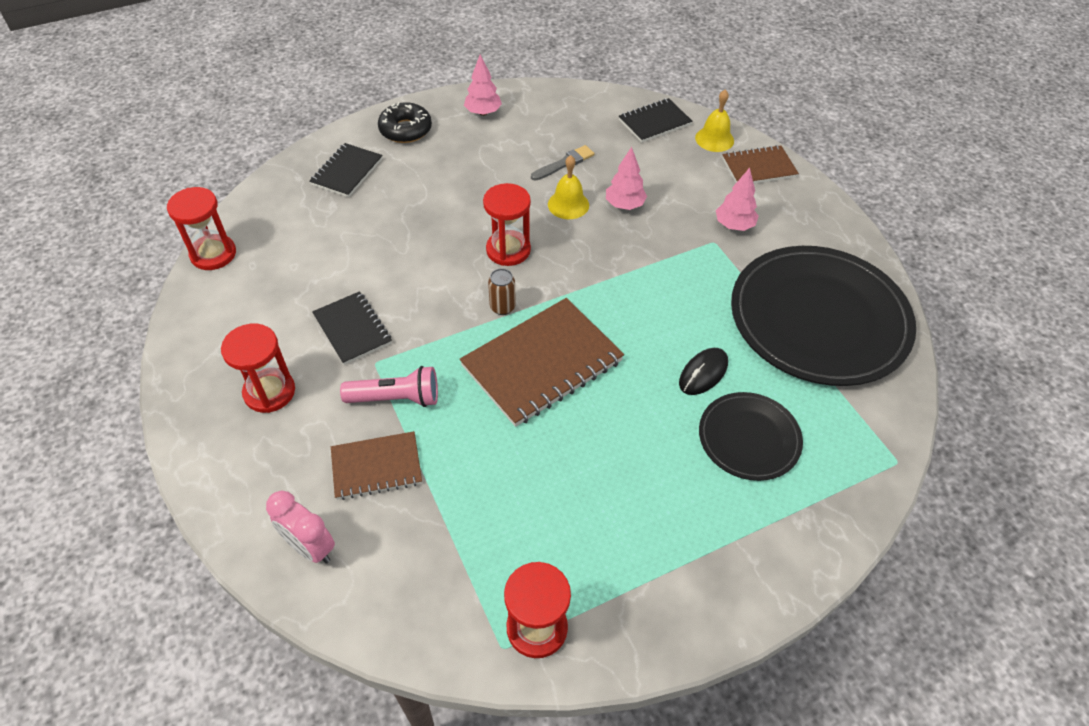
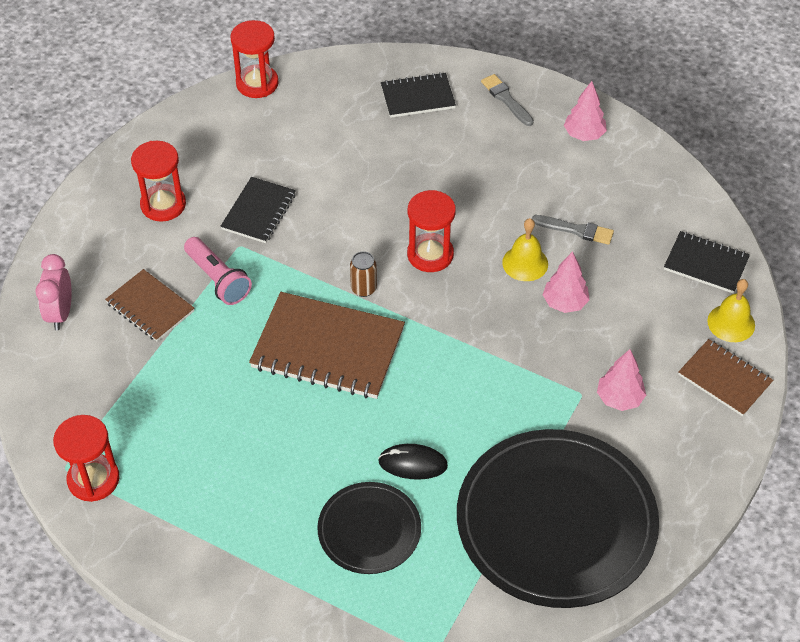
camera: 55 degrees right, 0 degrees up
(405, 130) = (506, 99): black donut -> grey brush

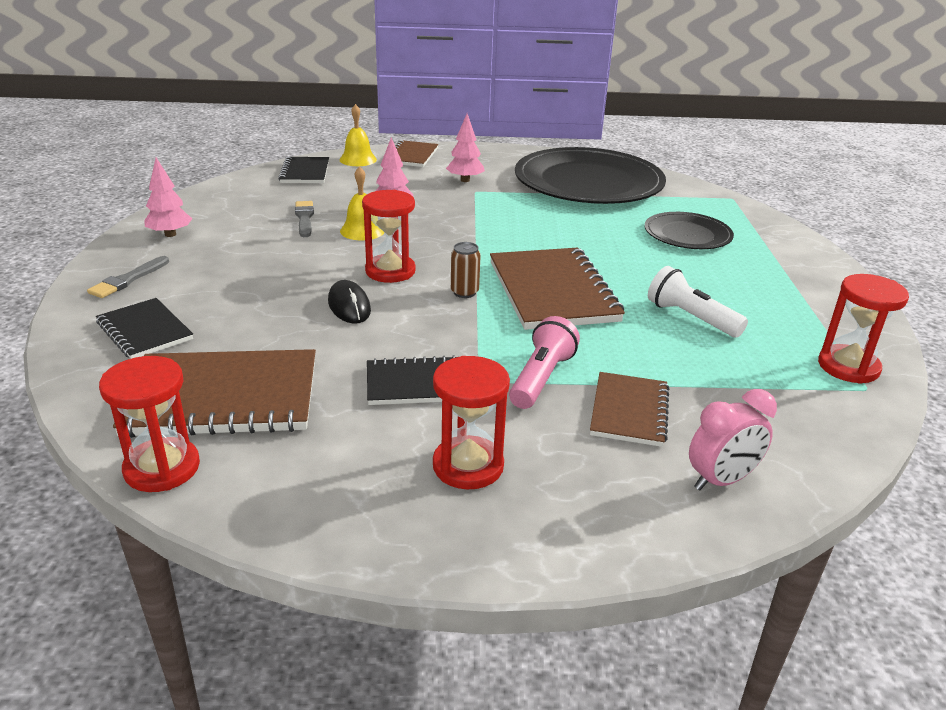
camera: 120 degrees left, 20 degrees down
(226, 421) = (691, 318): none -> white flashlight
(308, 119) = (223, 397): none -> brown notebook
(413, 463) = (612, 232): black mouse -> black mouse (349, 306)

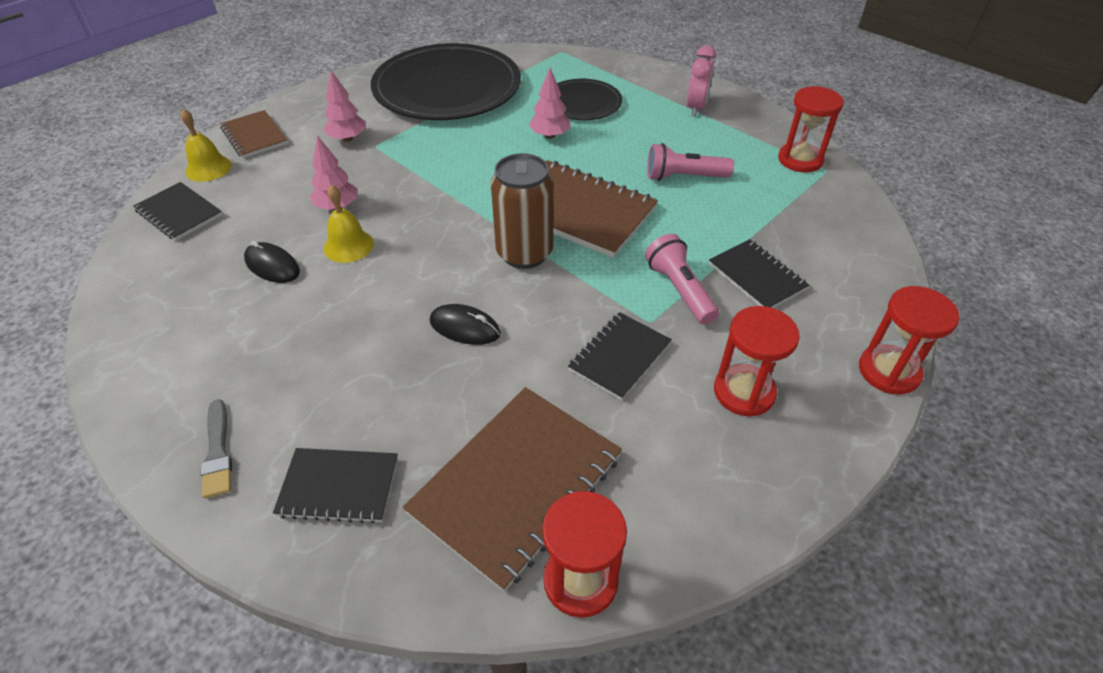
camera: 45 degrees left, 15 degrees up
(170, 234) = (165, 373): pink tree -> pink tree (550, 136)
(304, 218) = (272, 266): grey brush -> black mouse
(390, 271) = (440, 271): red hourglass -> red hourglass (889, 371)
(464, 292) = (524, 253): brown can -> brown can, size x2.05
(629, 411) = (756, 277): brown notebook -> black notebook
(691, 318) = (684, 177): white flashlight -> pink flashlight
(721, 480) = (858, 289): pink clock -> pink clock (696, 108)

